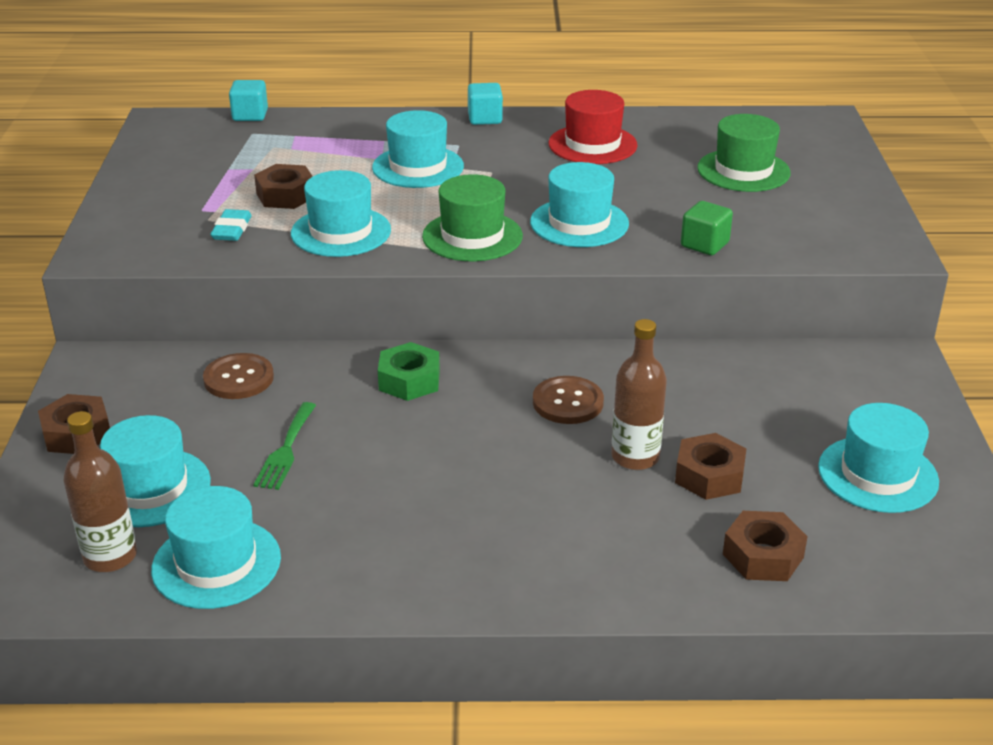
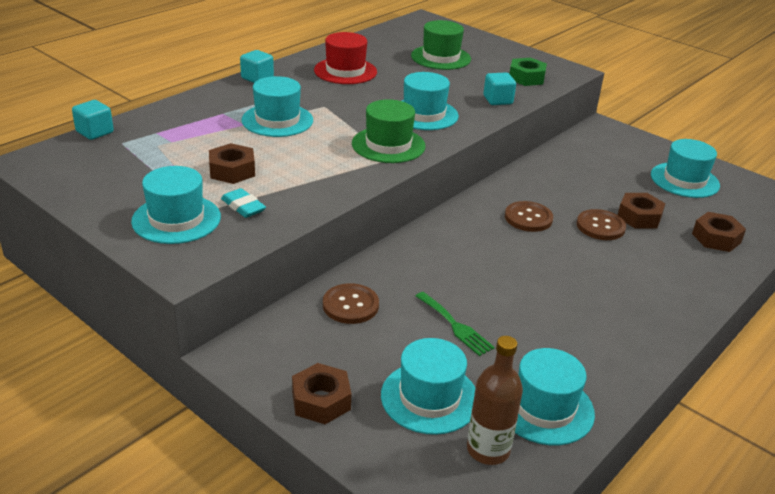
camera: 50 degrees left, 0 degrees up
(341, 232) = (313, 176): turquoise hat -> turquoise hat (176, 219)
(409, 380) = (440, 251): green nut -> green nut (526, 78)
(635, 457) = (600, 226): brown bottle -> brown button
(704, 245) = (497, 100): green cube -> turquoise cube

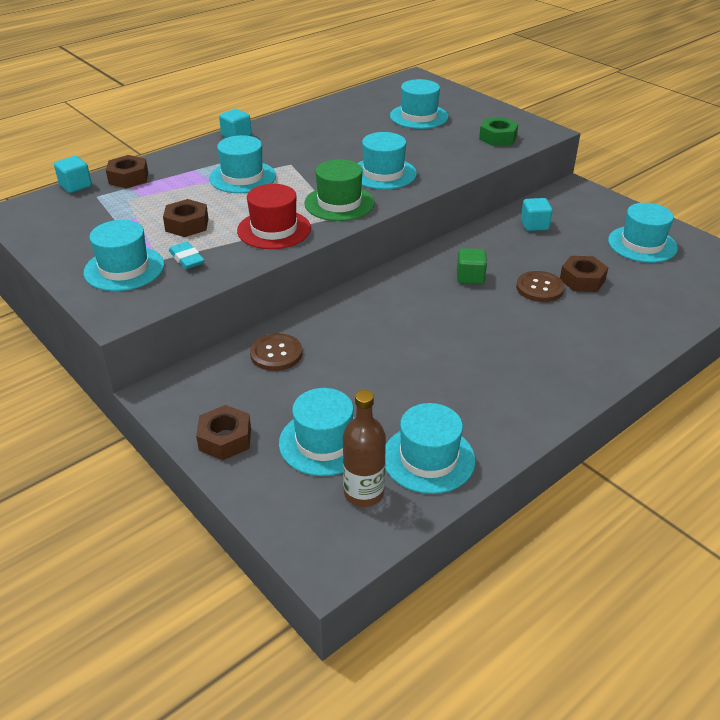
camera: 10 degrees right, 5 degrees up
(345, 71) = (321, 129): red hat -> red hat (274, 229)
(441, 57) = (419, 116): green hat -> turquoise hat
(455, 326) = (368, 377): green fork -> none
(497, 100) = (461, 160): turquoise cube -> turquoise cube (534, 225)
(528, 218) = (470, 277): brown button -> green cube
(716, 238) = (655, 304): brown nut -> brown nut (128, 178)

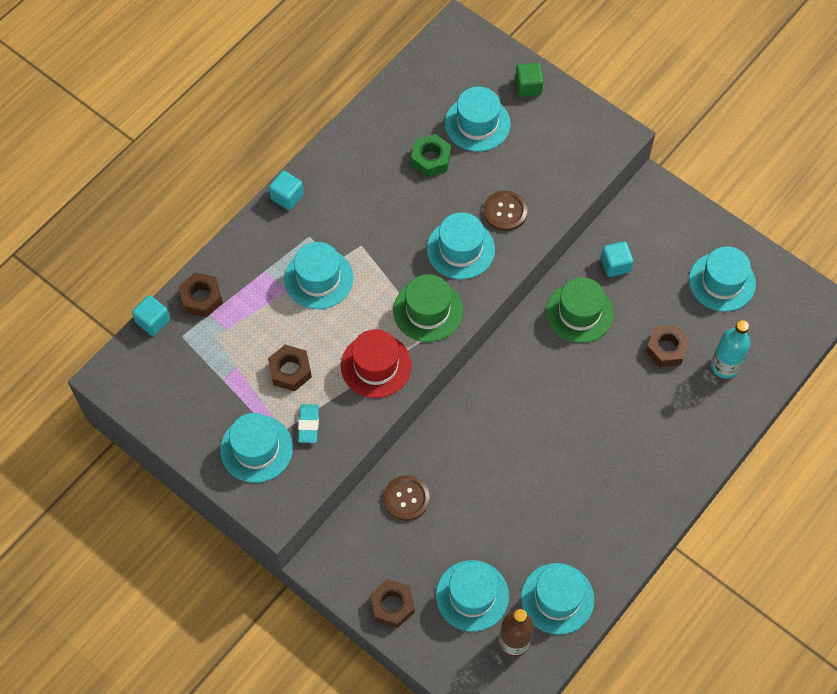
camera: 10 degrees left, 25 degrees up
(187, 259) = (308, 425): turquoise eraser -> turquoise eraser turned 45 degrees clockwise
(470, 277) = (561, 362): green cube -> green cube (528, 87)
(494, 249) = (579, 312): none -> green hat
(498, 138) = (569, 158): green nut -> green nut (431, 159)
(539, 288) = (628, 368): brown button -> brown button (505, 212)
(645, 297) = (725, 366): none -> turquoise bottle

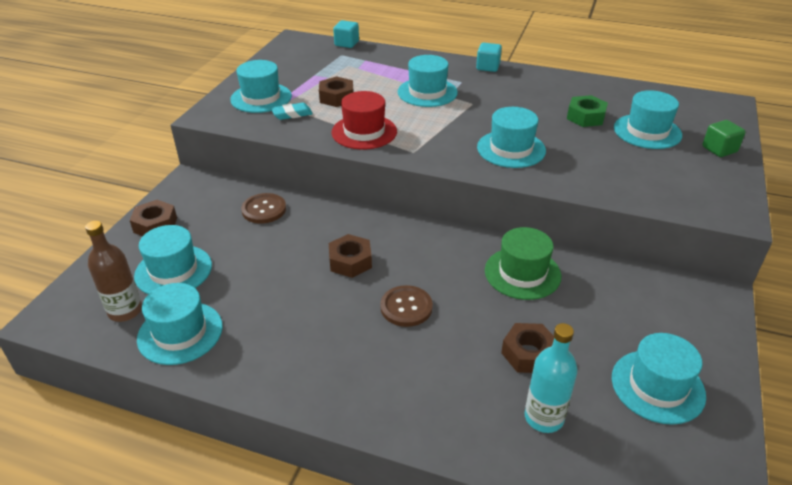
camera: 70 degrees right, 25 degrees down
(201, 298) = (376, 55): brown nut -> brown nut (350, 261)
(428, 311) = (435, 145): green hat -> none
(505, 212) = (572, 164): brown button -> brown button (406, 307)
(615, 265) = (599, 287): turquoise cube -> none

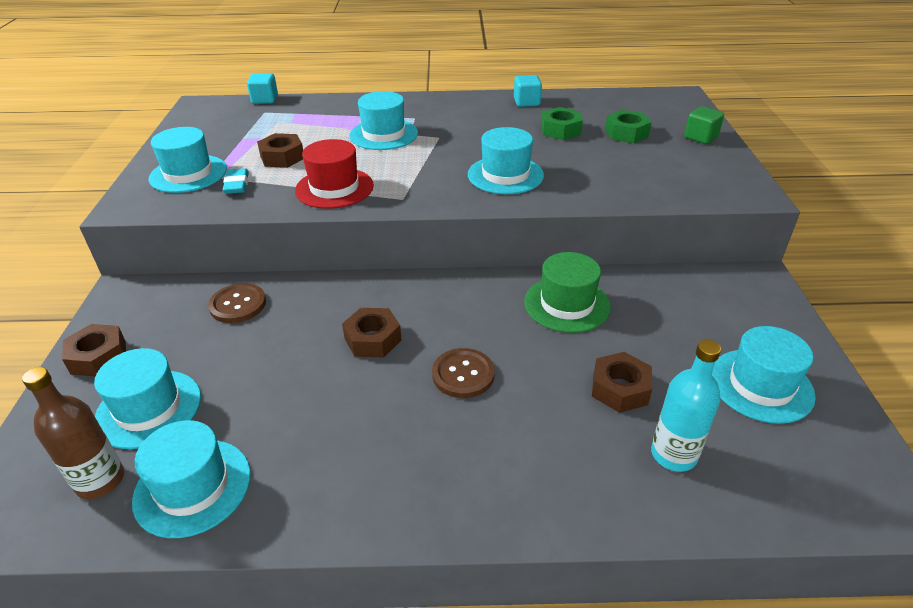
camera: 20 degrees left, 0 degrees up
(292, 114) = (237, 185): turquoise eraser -> turquoise eraser turned 60 degrees counterclockwise
(488, 67) = (434, 99): turquoise cube -> turquoise cube (526, 102)
(647, 131) = (626, 133): turquoise hat -> green nut

